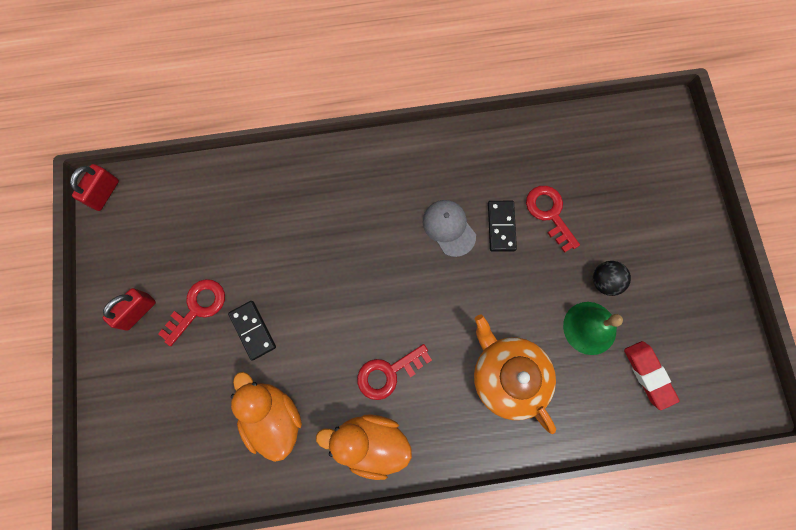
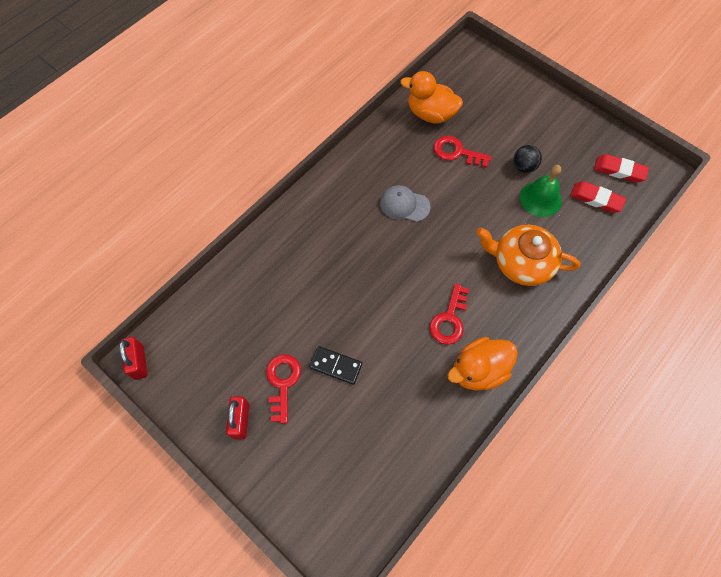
camera: 40 degrees left, 10 degrees down
(273, 417) = (401, 408): orange duck -> orange duck (430, 114)
(501, 226) = (435, 180): black domino -> none
(704, 365) = (619, 170): none -> red eraser

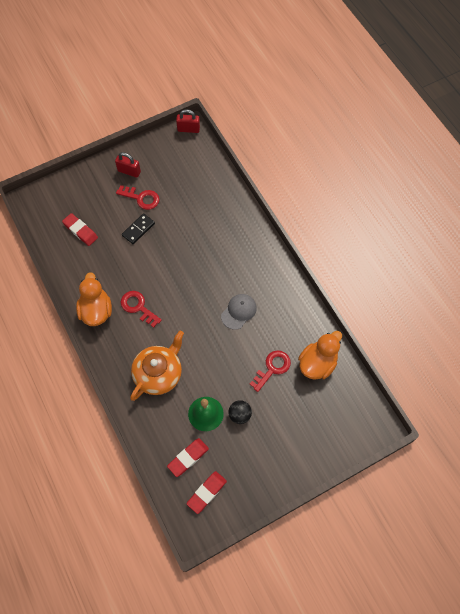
camera: 110 degrees right, 0 degrees up
(368, 449) = (80, 231): none -> red eraser

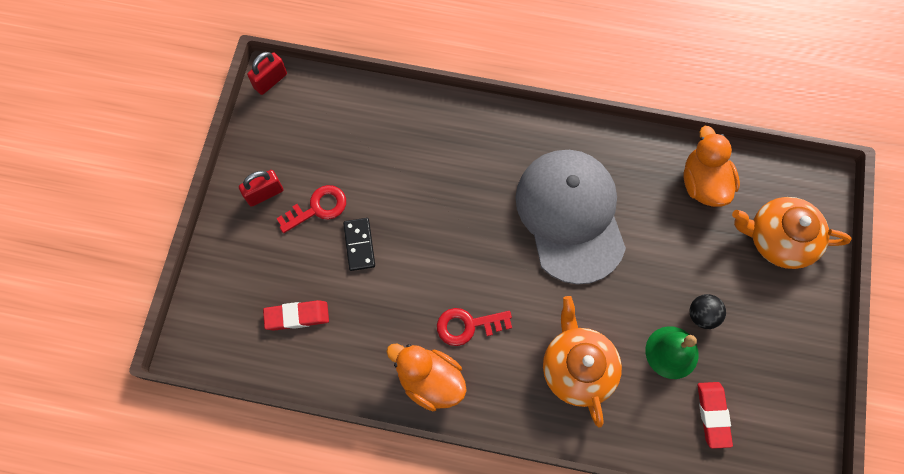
camera: 50 degrees left, 5 degrees up
(206, 492) = (771, 426): red eraser -> none
(239, 312) = (570, 215): grey cap -> grey cap, size x2.32
(272, 368) = (671, 235): red key -> none
(319, 425) = (778, 239): none -> orange teapot

